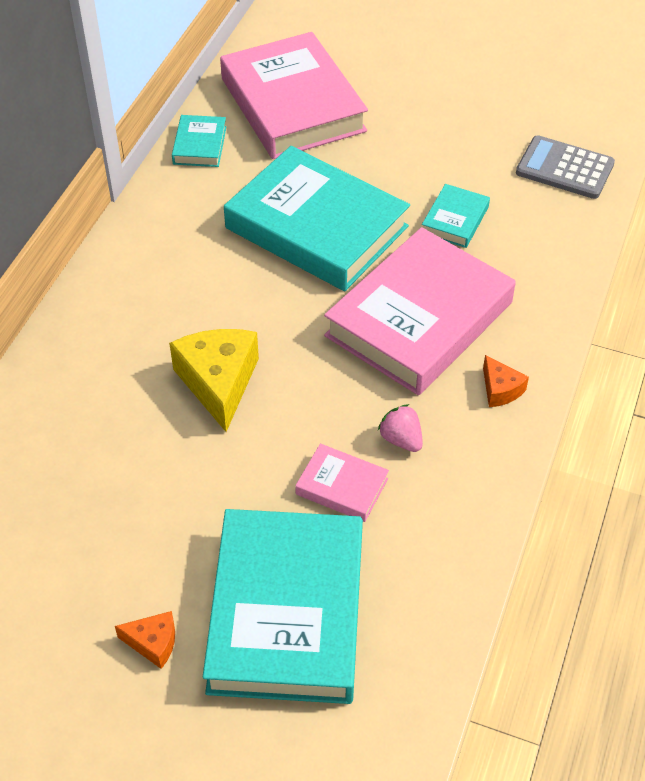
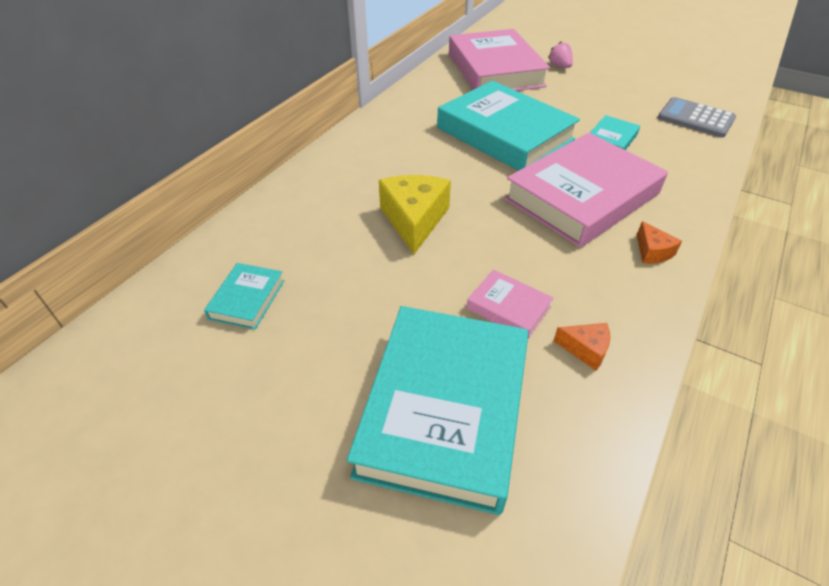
camera: 10 degrees right, 5 degrees down
(153, 643) = (311, 418): orange cheese -> orange cheese (585, 349)
(200, 145) = (427, 84): turquoise book -> turquoise book (247, 299)
(401, 439) = (564, 278): pink strawberry -> pink strawberry (559, 66)

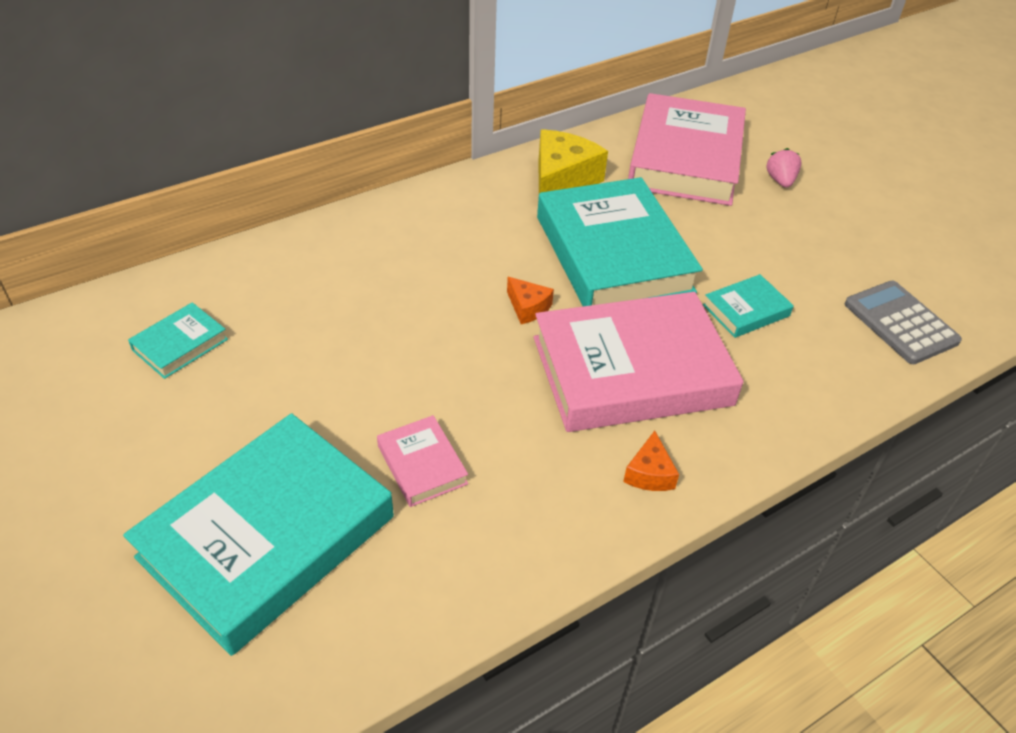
camera: 25 degrees right, 0 degrees up
(414, 220) = (411, 324): yellow cheese -> yellow cheese (562, 180)
(585, 349) = (461, 546): orange cheese -> orange cheese (528, 308)

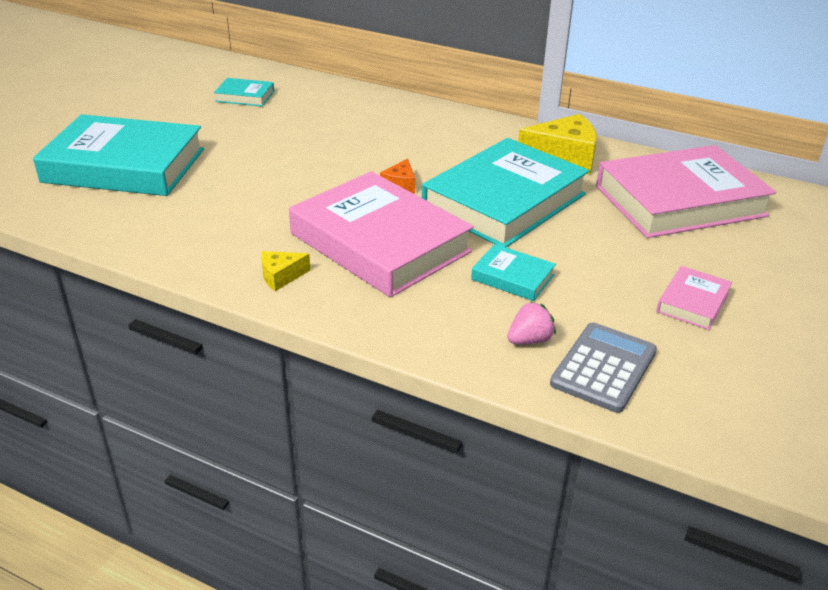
camera: 60 degrees right, 10 degrees down
(422, 465) = (216, 192): pink book -> pink book (693, 302)
(649, 473) = (281, 276): orange cheese -> yellow cheese
(780, 181) = (726, 255): pink strawberry -> pink strawberry (529, 340)

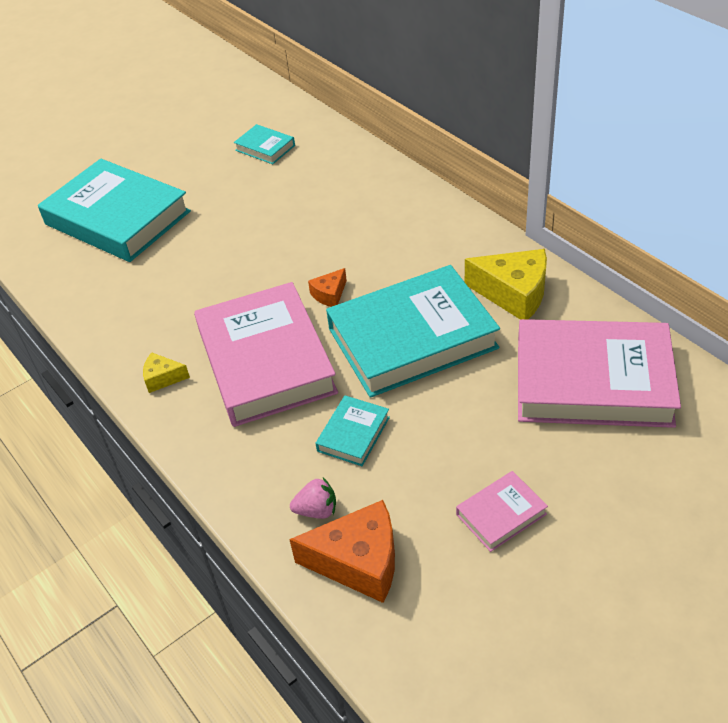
camera: 30 degrees right, 10 degrees up
(512, 277) = (353, 434): turquoise book -> turquoise book turned 60 degrees clockwise
(604, 368) = (359, 562): grey calculator -> orange cheese

